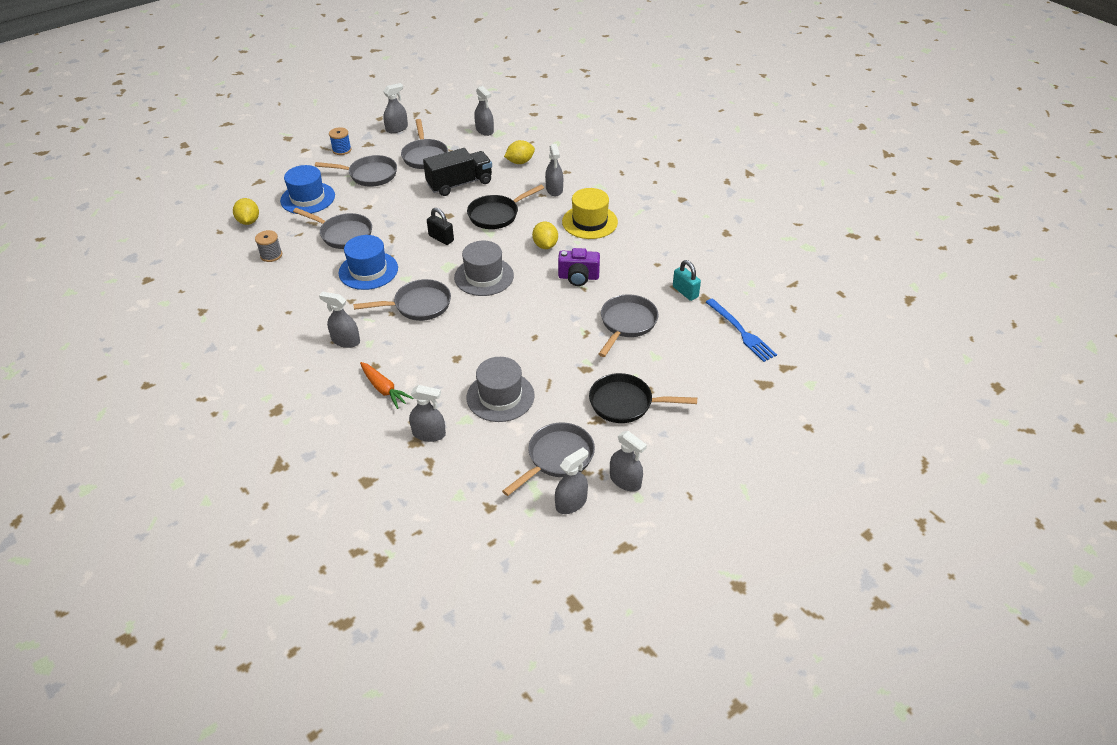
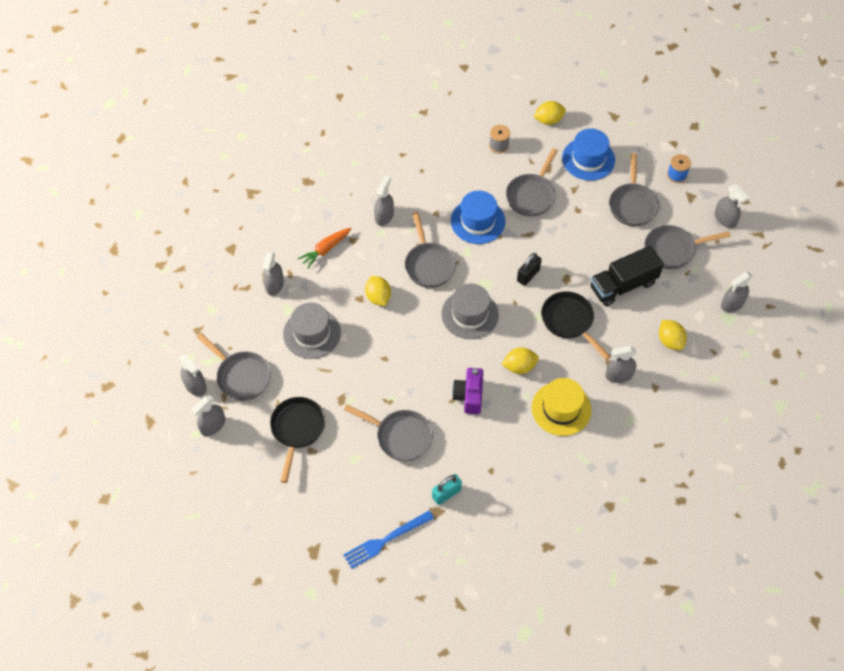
camera: 90 degrees right, 15 degrees up
(456, 343) = (378, 297): none -> yellow lemon
(459, 184) = (623, 285): black truck -> black truck turned 90 degrees clockwise

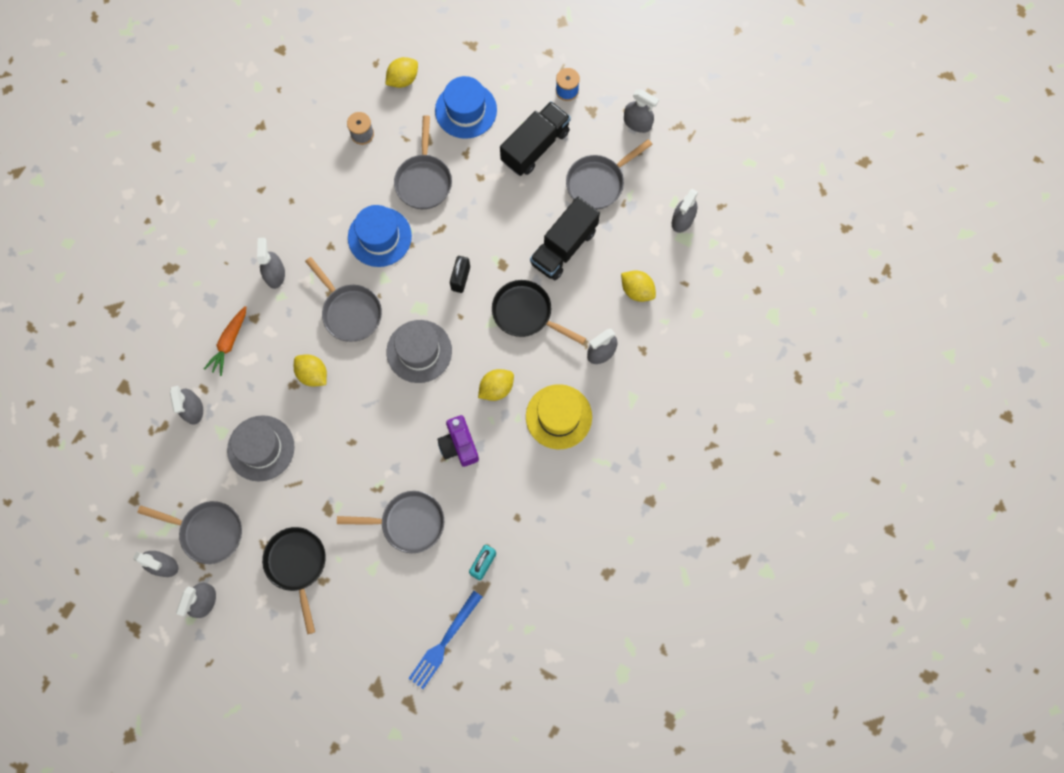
camera: 25 degrees left, 15 degrees up
(632, 204) = (535, 146): grey pan -> black truck

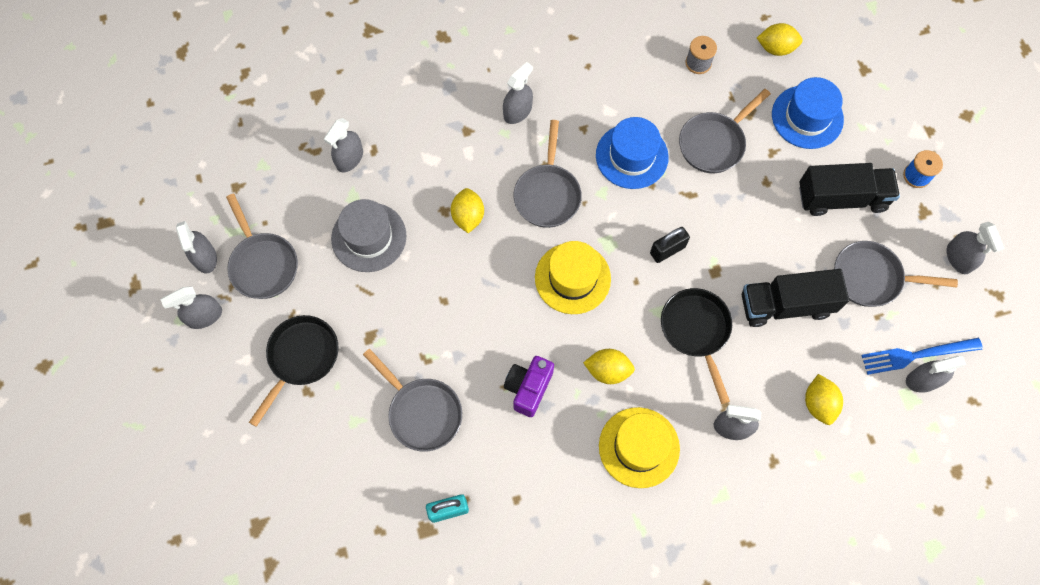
camera: 45 degrees right, 5 degrees down
(229, 342) = (429, 132): orange carrot -> none
(419, 351) = (572, 278): grey hat -> yellow hat
(444, 642) = (350, 544): blue fork -> blue fork (917, 355)

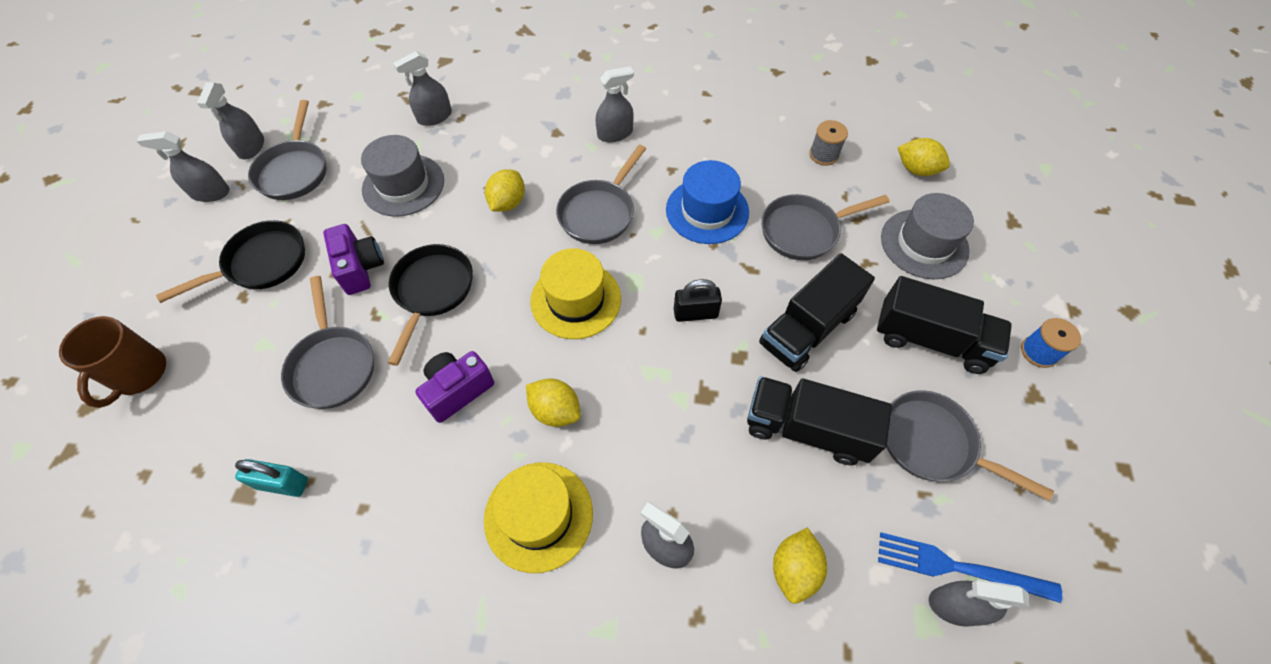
camera: 25 degrees right, 10 degrees down
(276, 487) = (139, 374): none -> brown mug
(386, 326) = (360, 268): none -> purple camera
(696, 331) = (682, 412): black pan -> black pan (432, 291)
(753, 227) = (807, 328): none -> black truck
(807, 117) = (924, 244): blue hat -> grey hat
(958, 258) = (1064, 469): grey spray bottle -> none

